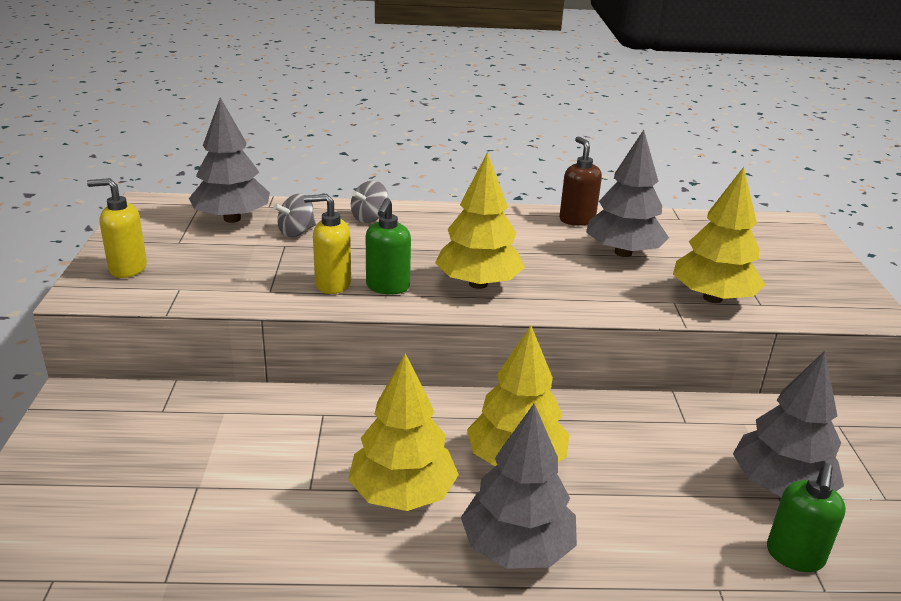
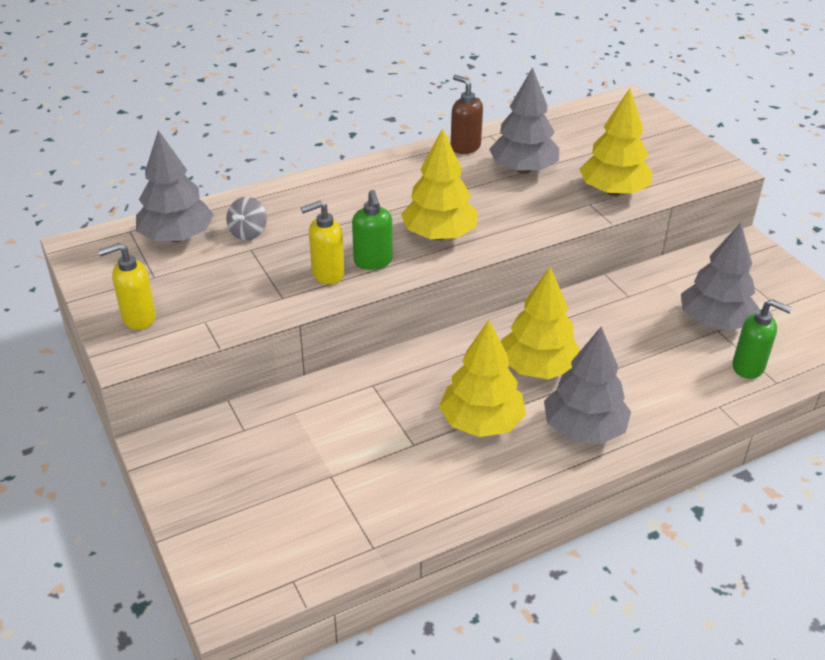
camera: 25 degrees left, 10 degrees up
(369, 218) = (296, 198): grey spinning top -> none
(794, 556) = (748, 367): green soap dispenser -> green soap dispenser turned 60 degrees counterclockwise

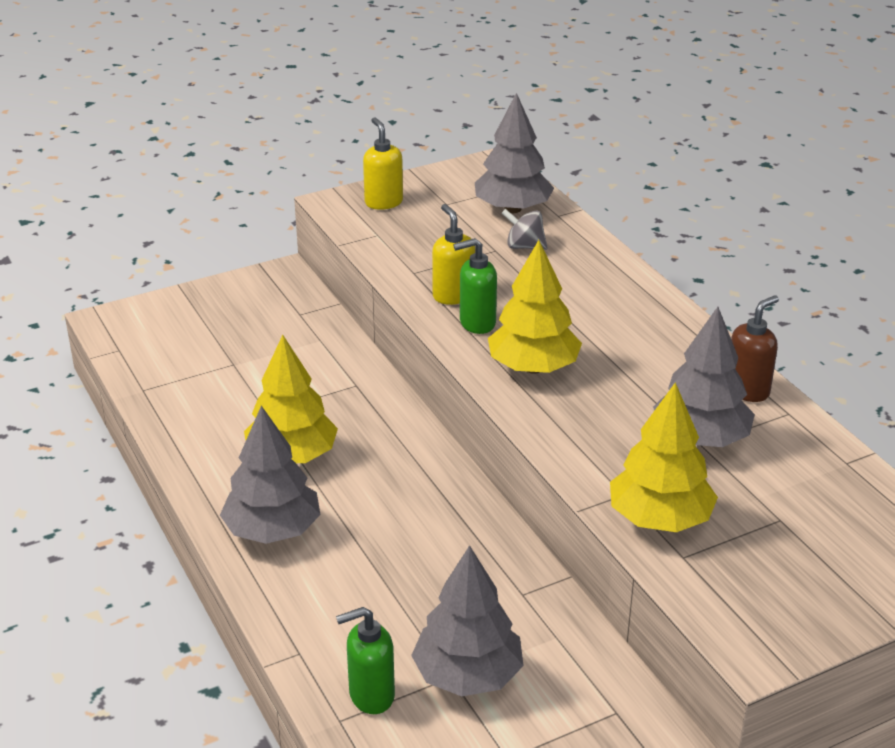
camera: 90 degrees right, 5 degrees down
(538, 368) = (377, 502): yellow tree -> none
(748, 367) = (371, 695): green soap dispenser -> green soap dispenser turned 45 degrees clockwise

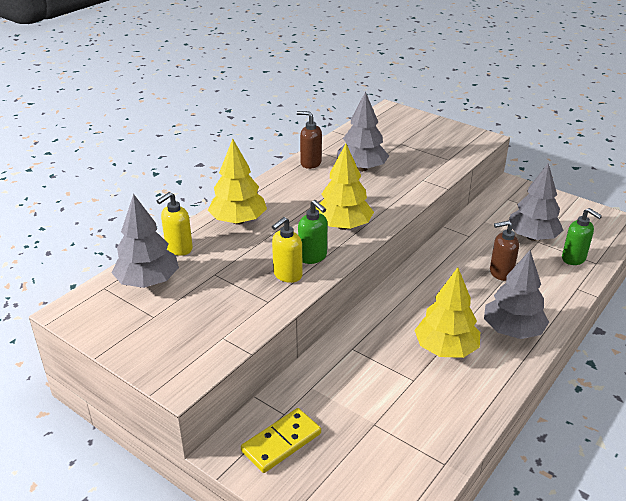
camera: 115 degrees left, 0 degrees up
(265, 303) = (281, 442): none -> yellow domino
(383, 202) = (167, 352): yellow soap dispenser -> yellow soap dispenser (178, 249)
(399, 582) = (500, 273): none -> brown soap dispenser
(524, 246) = (203, 263): grey spinning top -> none
(659, 519) = (430, 168): yellow tree -> yellow tree (238, 221)

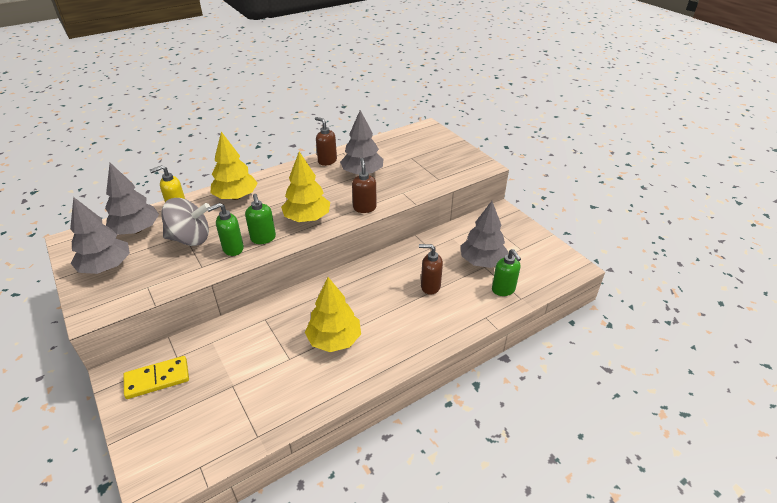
camera: 20 degrees right, 5 degrees up
(226, 276) = (190, 239): none -> grey spinning top
(287, 275) = (232, 249): yellow soap dispenser -> green soap dispenser
(396, 202) = (364, 208): none -> brown soap dispenser
(512, 330) = (400, 339): grey tree -> grey tree (106, 267)

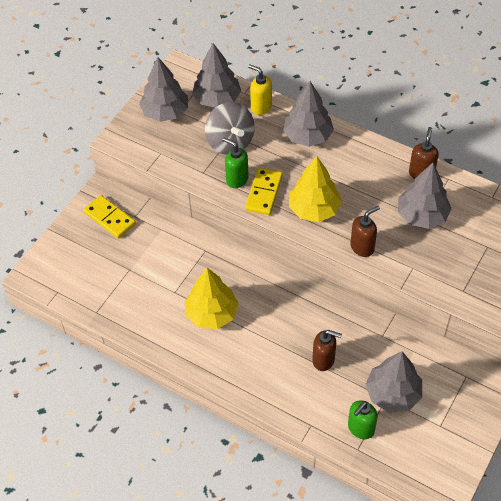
camera: 65 degrees right, 15 degrees up
(236, 197) = (307, 136): yellow tree -> grey tree
(263, 238) = (264, 193): green soap dispenser -> yellow domino
(430, 286) = (324, 360): brown soap dispenser -> brown soap dispenser turned 120 degrees clockwise

